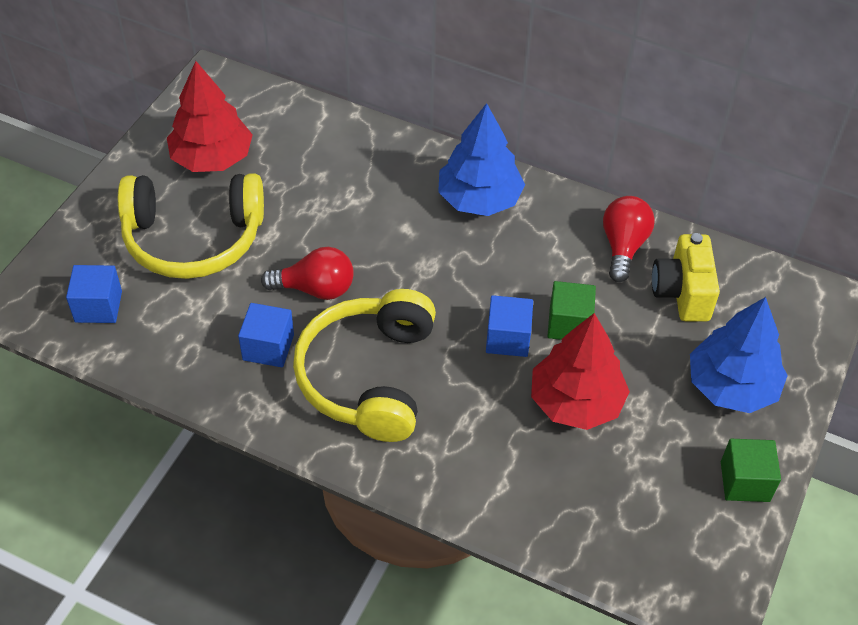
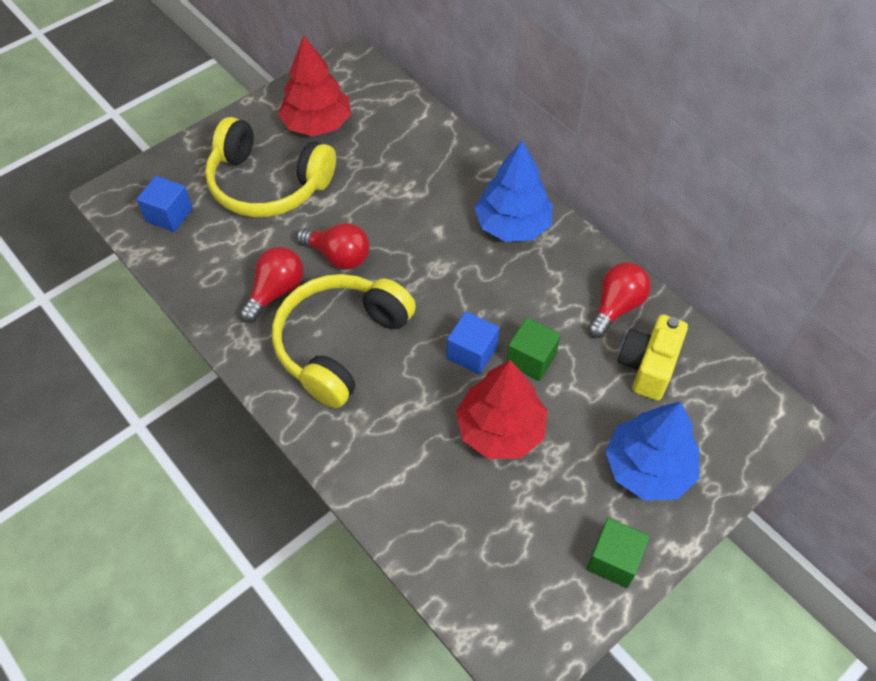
camera: 25 degrees right, 5 degrees up
(268, 347) = (276, 292): blue cube -> red light bulb

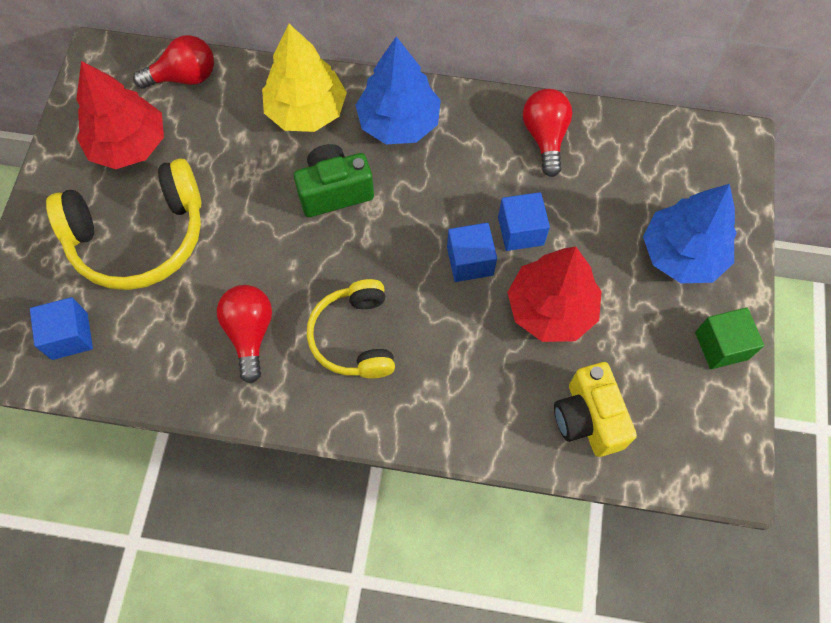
camera: 40 degrees left, 10 degrees up
(338, 256) = (275, 259): red light bulb -> red light bulb (184, 77)
(340, 344) = (354, 337): yellow headphones -> yellow headphones, size x0.65
(421, 240) = (334, 191): none -> green camera
(454, 176) = (306, 111): none -> yellow tree
(531, 359) = (520, 231): green cube -> blue cube
(647, 367) = (611, 171): yellow camera -> yellow camera (588, 419)

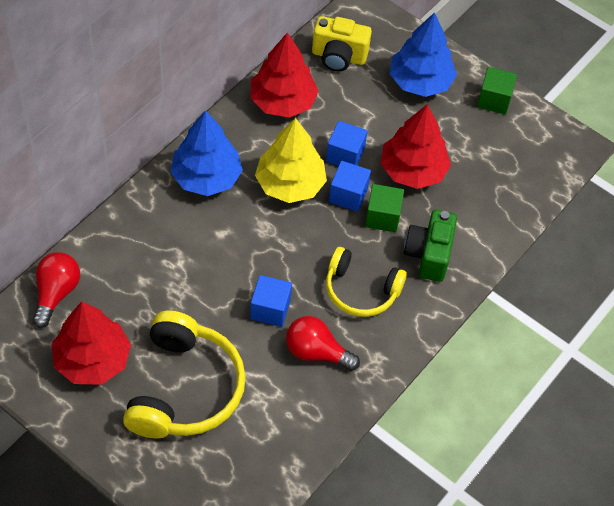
camera: 65 degrees left, 10 degrees down
(70, 336) = (240, 472): blue cube -> blue cube (270, 309)
(306, 111) = (152, 228): yellow tree -> yellow tree (290, 184)
(334, 191) = (236, 245): green camera -> green camera (428, 255)
(465, 310) = (382, 217): none -> green cube
(545, 137) = (282, 102): red light bulb -> red tree
(588, 419) = (499, 193): yellow camera -> yellow camera (338, 57)

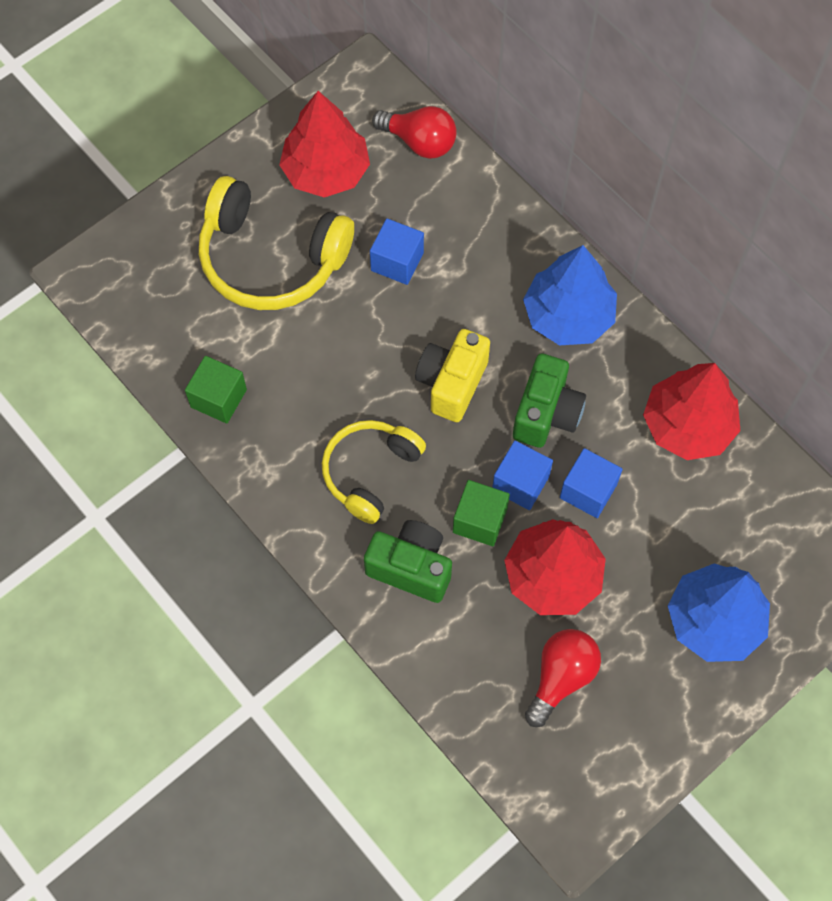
camera: 105 degrees right, 10 degrees up
(270, 309) = (360, 362): blue cube -> blue cube (397, 262)
(290, 184) = (546, 414): yellow tree -> green camera
(316, 352) = (291, 405): red light bulb -> red light bulb (561, 677)
(338, 57) = (767, 513): yellow camera -> yellow camera (451, 383)
(494, 100) = (672, 723): green cube -> green cube (218, 398)

